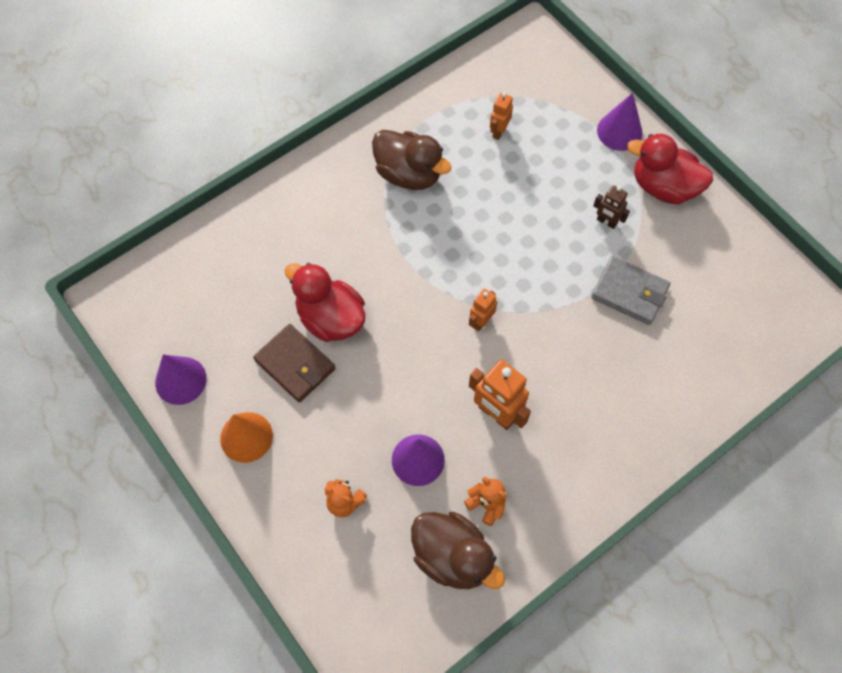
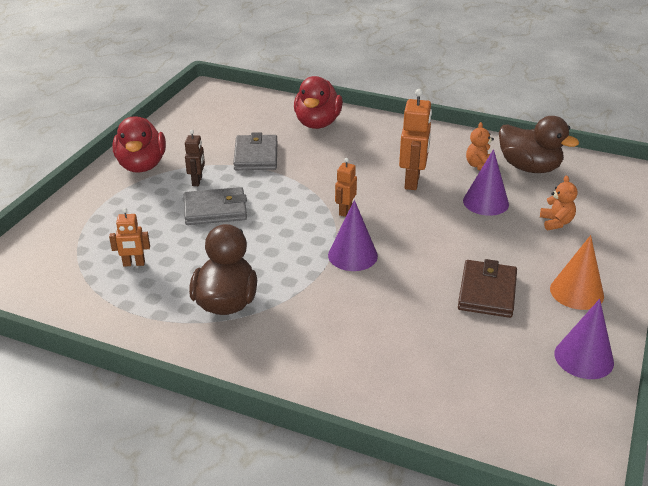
camera: 120 degrees left, 30 degrees down
(330, 318) = (423, 290): red duck -> red duck (317, 123)
(452, 556) = (529, 168): brown duck -> brown duck turned 120 degrees clockwise
(481, 321) = (345, 211): orange robot -> orange robot turned 105 degrees clockwise
(546, 217) = (215, 210): none -> grey wallet
(619, 131) = (93, 199): purple cone -> purple cone (352, 255)

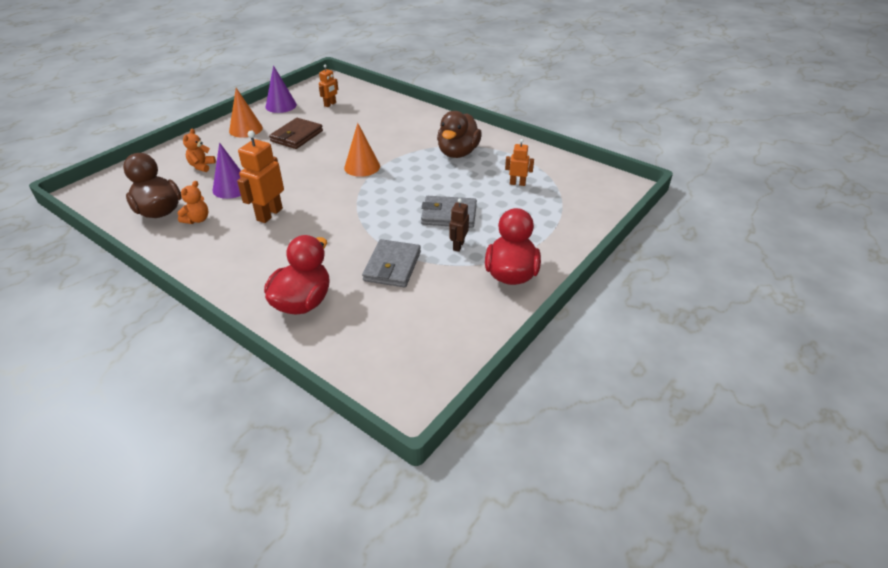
camera: 165 degrees left, 5 degrees up
(345, 211) = (345, 198): orange robot -> orange robot (330, 104)
(352, 255) = (362, 167): purple cone -> orange cone

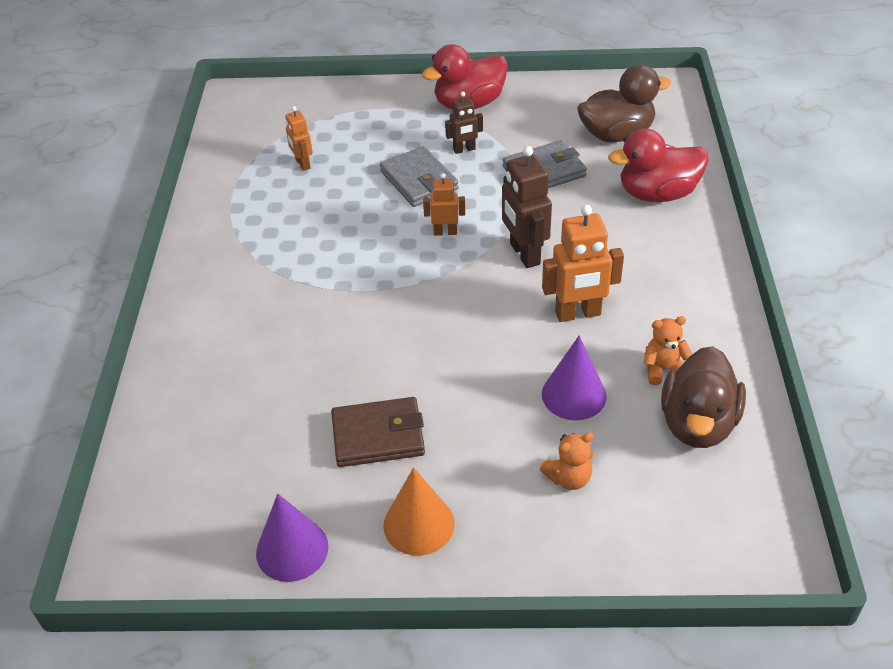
camera: 125 degrees left, 5 degrees up
(330, 104) = (230, 478): orange robot -> orange robot (445, 232)
(335, 220) = (524, 254): none -> brown robot
(362, 167) = (392, 305): orange cone -> none
(458, 153) = (272, 241): brown duck -> brown duck (616, 134)

